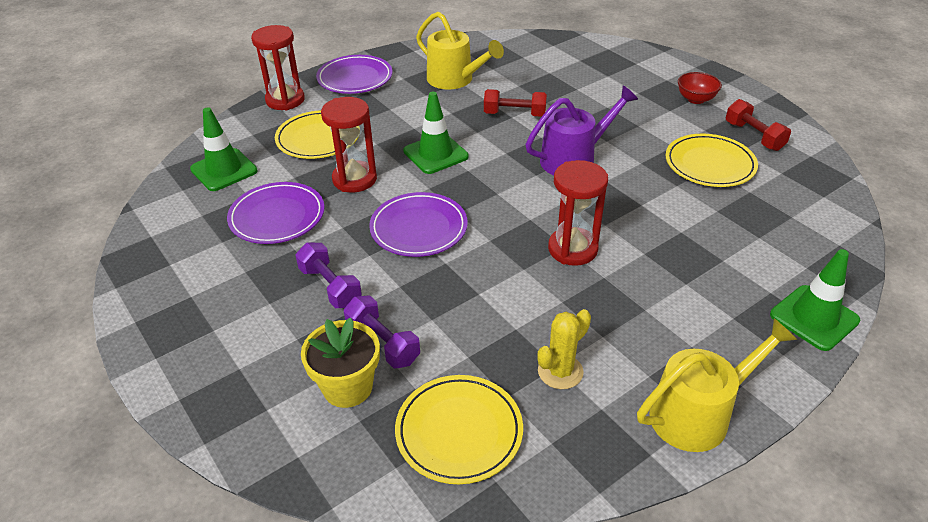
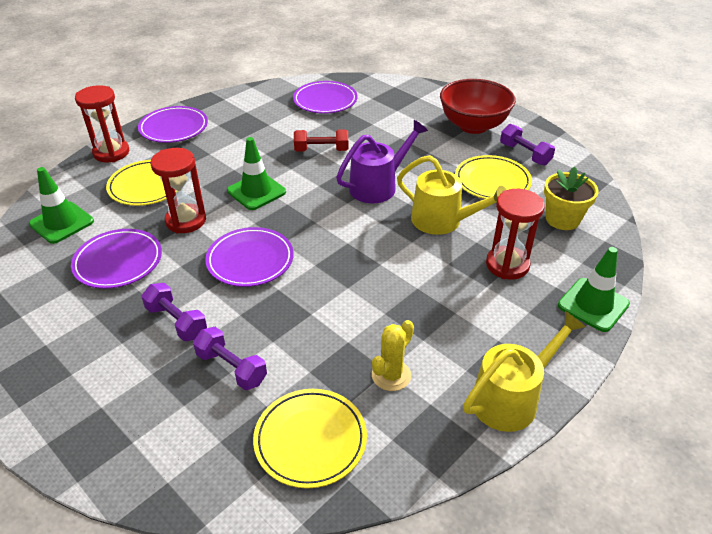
camera: 10 degrees left, 0 degrees up
(347, 387) = (205, 412): yellow flower pot -> yellow flower pot (562, 219)
(455, 80) = (265, 123): yellow watering can -> yellow watering can (443, 221)
(526, 59) = (325, 100): none -> purple plate
(572, 249) = (387, 266): red hourglass -> red hourglass (507, 265)
(695, 99) = (473, 126): red bowl -> red bowl, size x2.03
(753, 136) = (525, 154): red dumbbell -> purple dumbbell

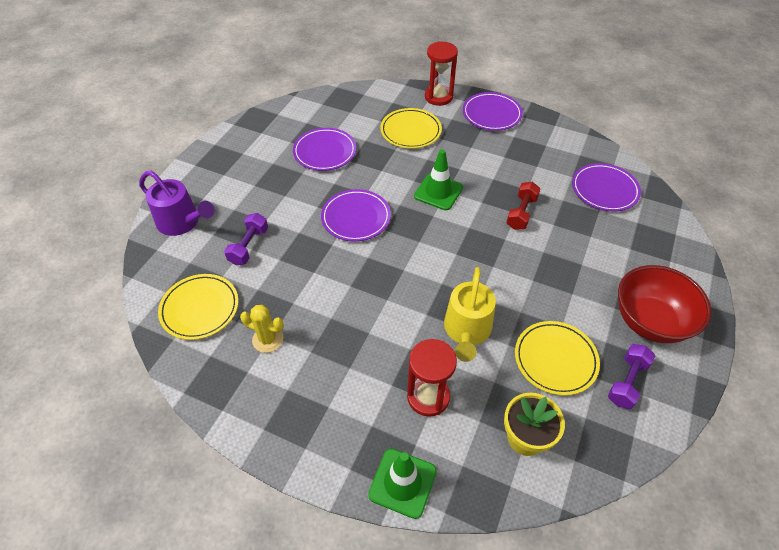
camera: 70 degrees right, 10 degrees up
(61, 223) = (350, 109): green traffic cone -> none
(176, 322) = (280, 203): purple dumbbell -> none
(186, 221) = (382, 167): red hourglass -> none
(321, 150) = (521, 213): red dumbbell -> red dumbbell turned 45 degrees clockwise
(378, 186) = (492, 268): purple watering can -> purple watering can (182, 222)
(511, 398) = (267, 427): yellow watering can -> none

